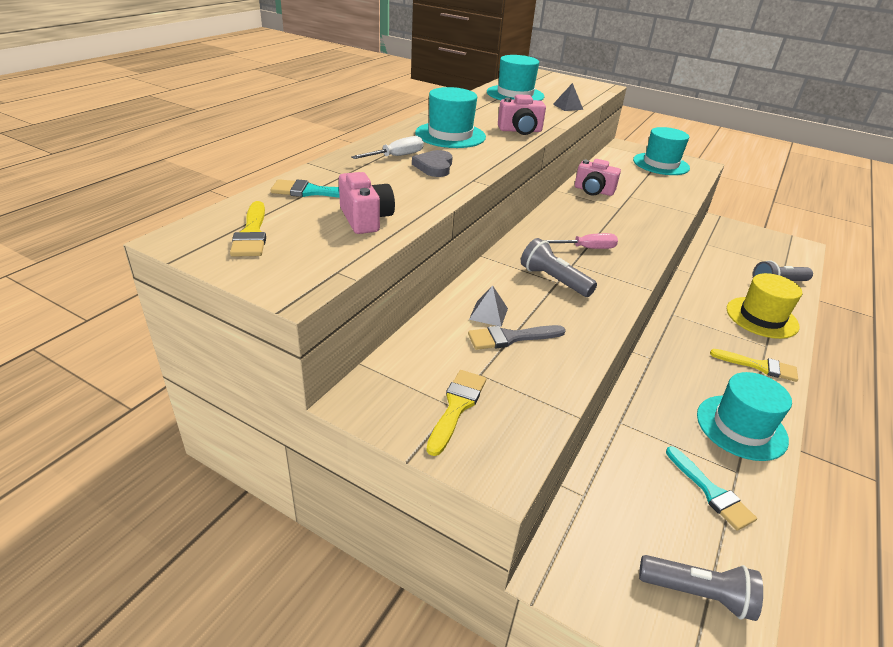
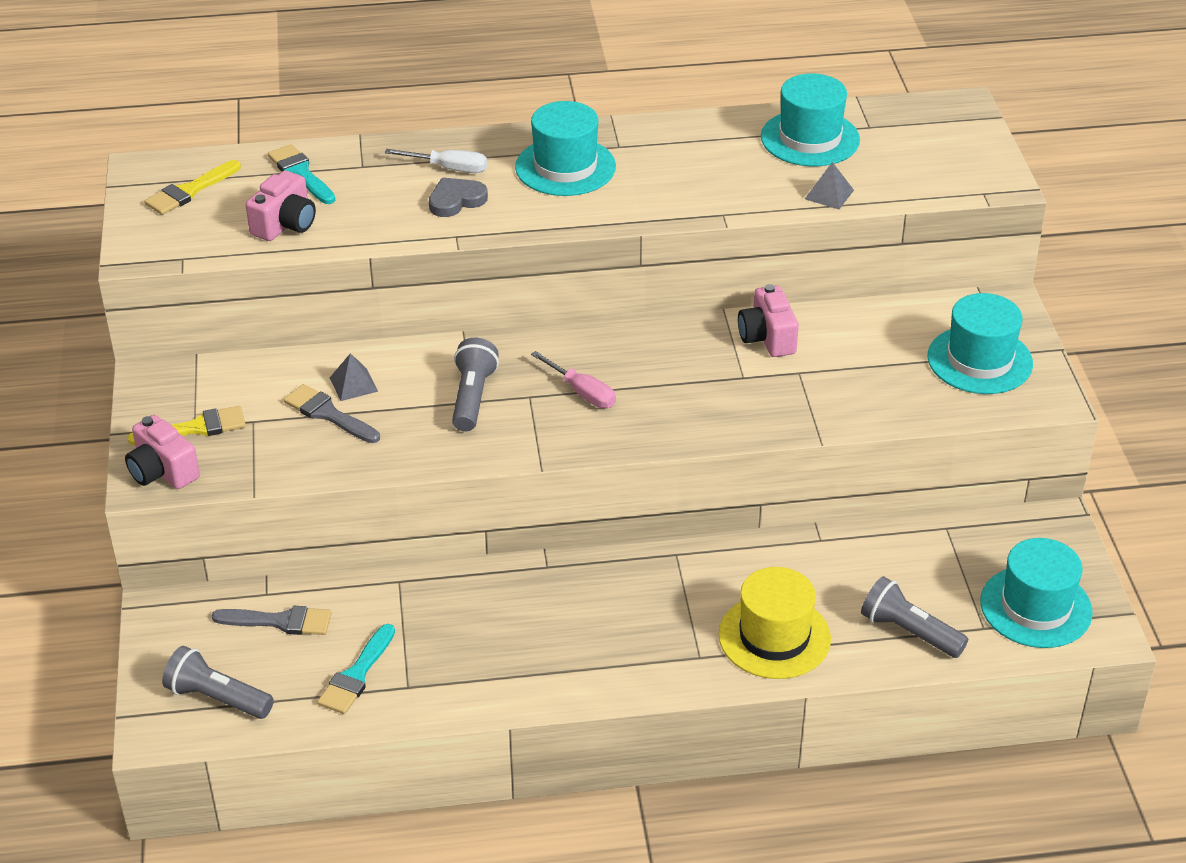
camera: 55 degrees right, 5 degrees up
(520, 131) = (661, 201): pink camera -> pink camera (163, 471)
(623, 504) = (280, 621): none -> grey brush
(697, 593) = (217, 698): grey flashlight -> grey flashlight turned 135 degrees clockwise
(741, 427) = (490, 672): turquoise hat -> turquoise hat (1036, 607)
(759, 366) = (639, 660): yellow brush -> none

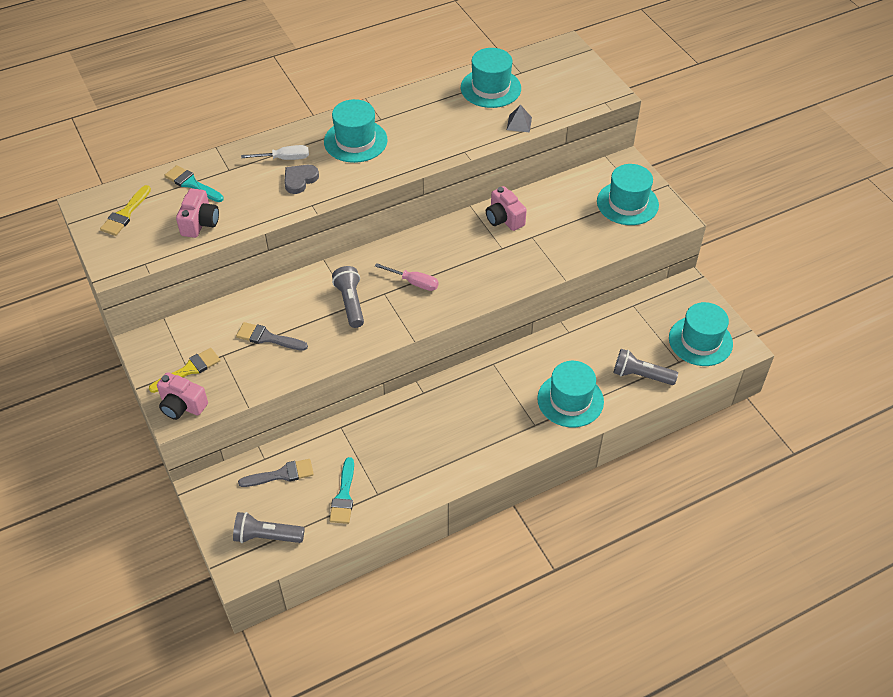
camera: 20 degrees left, 10 degrees up
(353, 384) = (273, 313): grey pyramid -> none
(774, 637) = (570, 400): yellow hat -> turquoise hat

